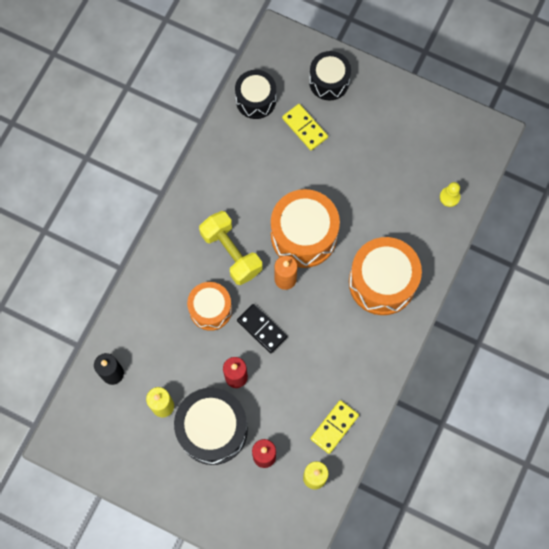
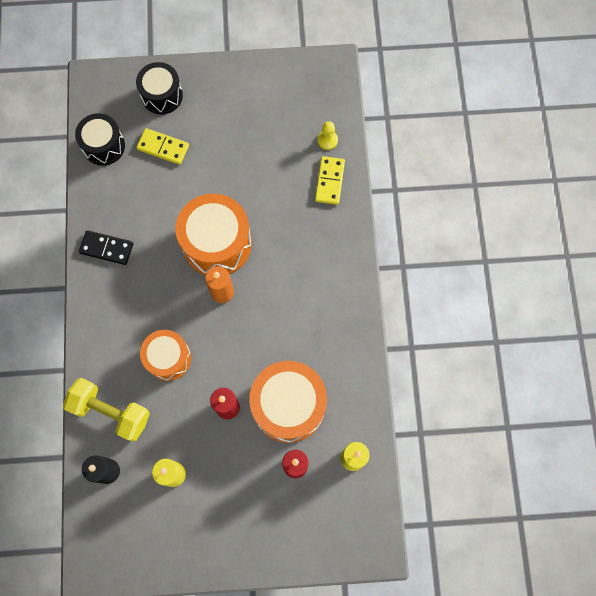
camera: 30 degrees left, 0 degrees up
(212, 429) = (233, 469): black drum -> none
(231, 253) = (158, 295): yellow dumbbell -> yellow dumbbell (111, 412)
(262, 329) = (226, 349): black domino -> black domino (107, 248)
(334, 427) = (343, 401): yellow domino -> yellow domino (329, 181)
(382, 282) = (311, 247): orange drum -> orange drum (288, 405)

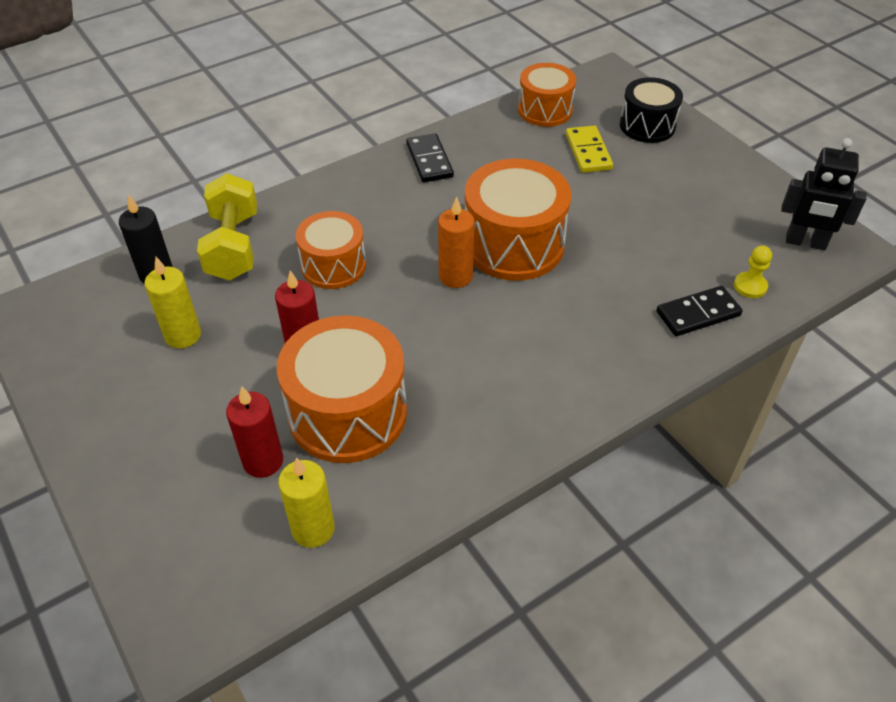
camera: 60 degrees right, 25 degrees down
(104, 146) = (545, 110): black drum -> orange drum
(314, 87) = (805, 242): none -> black robot
(329, 181) = (698, 313): yellow domino -> black domino

